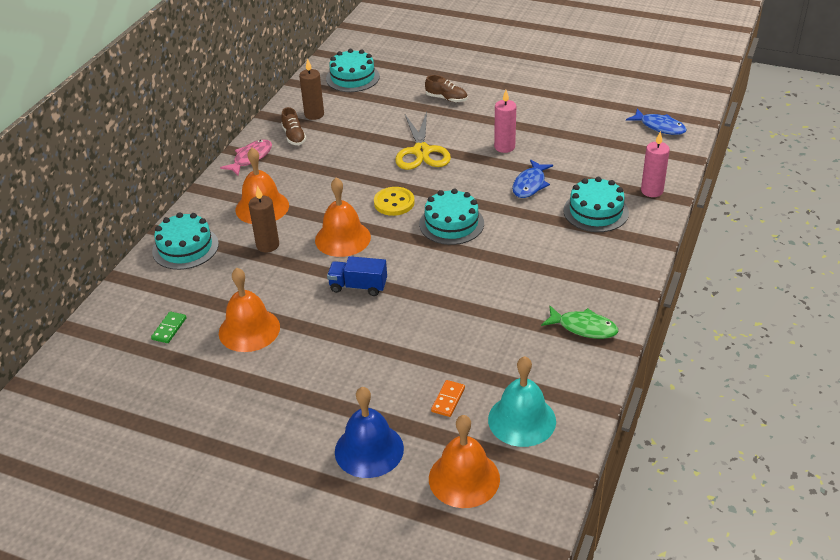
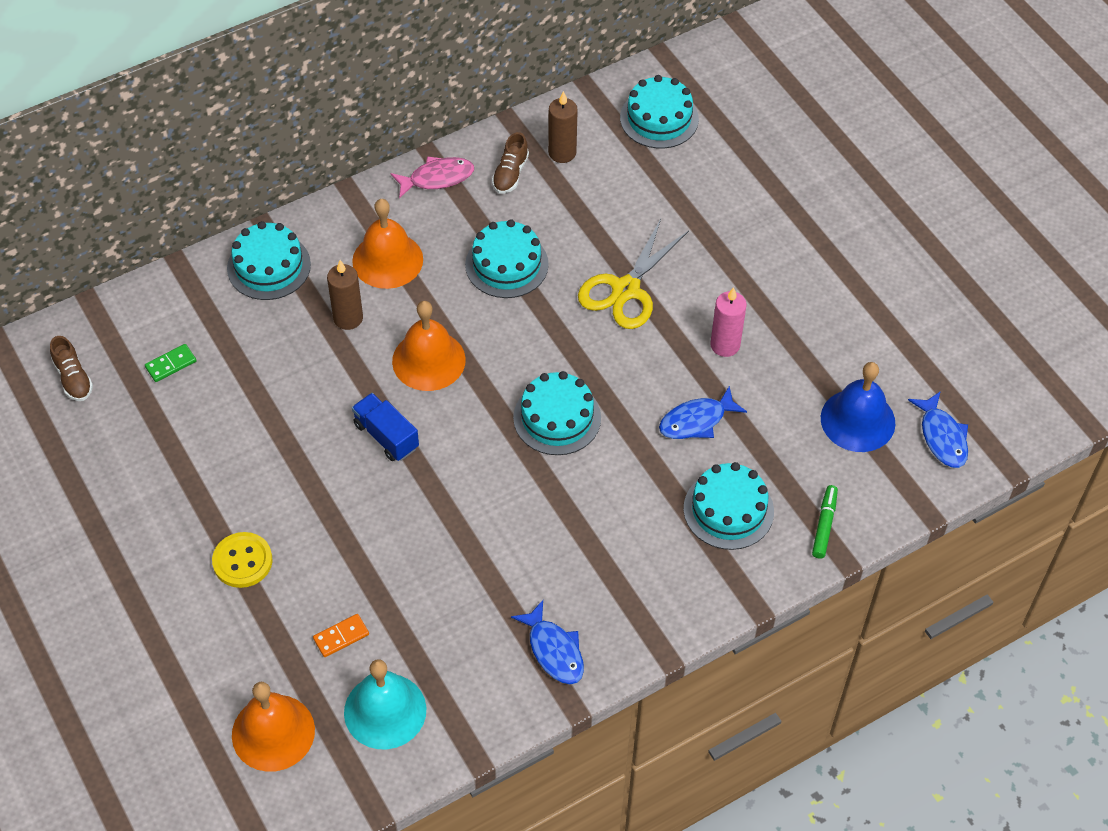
camera: 35 degrees right, 15 degrees up
(249, 330) = (239, 418): orange bell -> none
(339, 174) = (506, 264): none -> turquoise cake
(369, 450) = (221, 638): blue bell -> blue bell (857, 420)
(394, 203) = (526, 346): yellow button -> yellow button (242, 561)
(446, 98) = (734, 223): brown shoe -> brown shoe (73, 378)
(583, 327) = (554, 650): green fish -> blue fish
(652, 191) = (824, 525): pink candle -> green marker

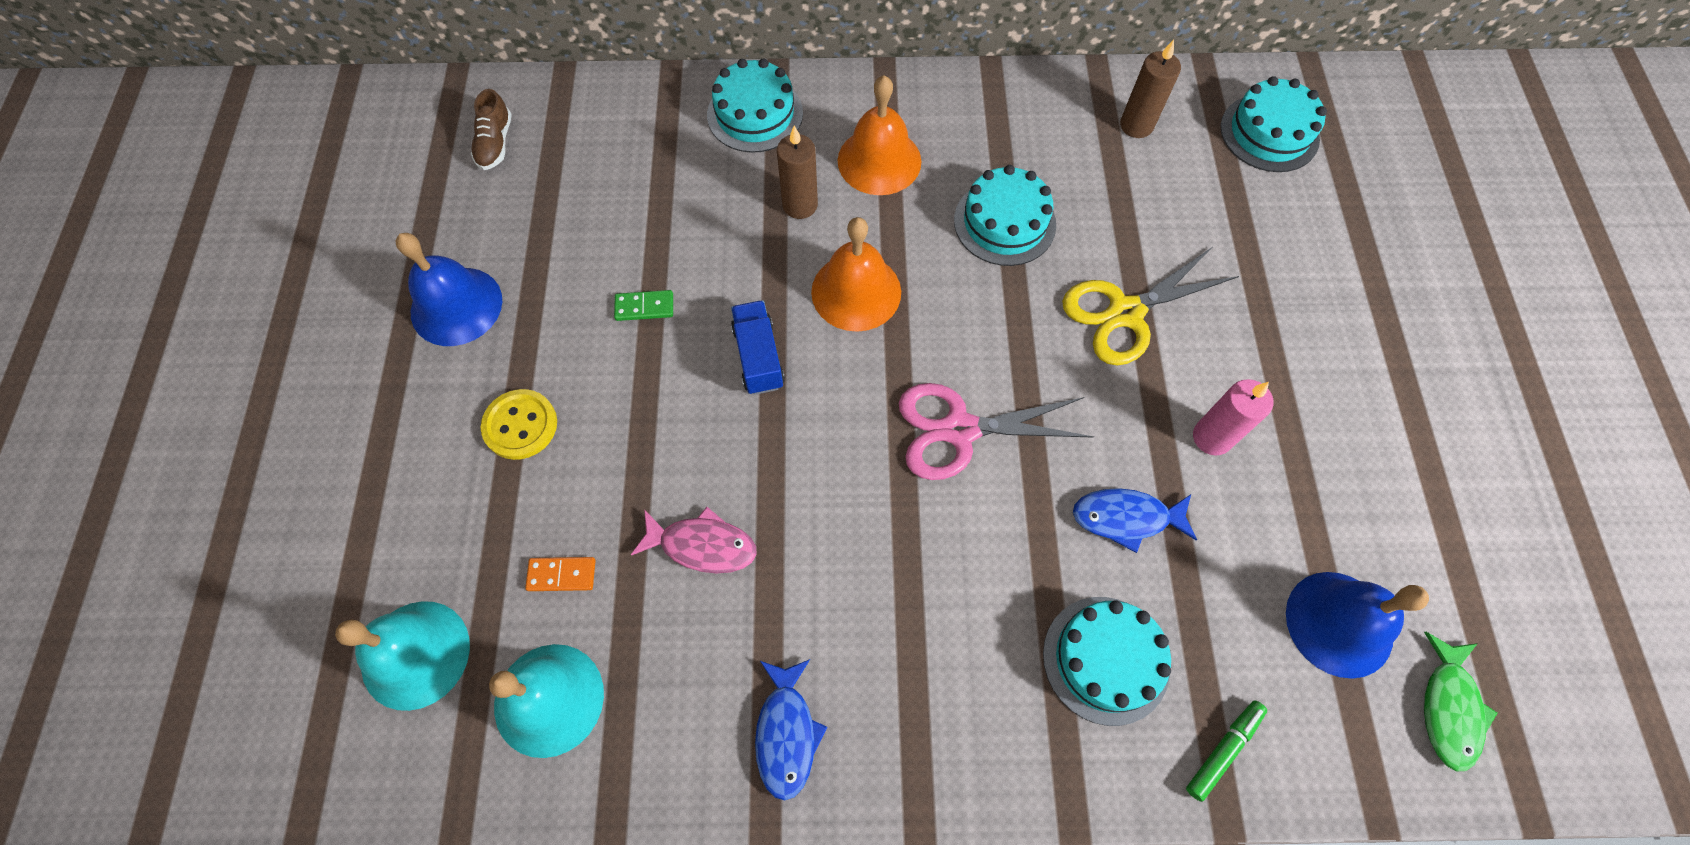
camera: 30 degrees right, 10 degrees up
(132, 506) = (456, 306): none -> blue bell
(171, 364) = (594, 172): green domino -> green domino (644, 307)
(273, 732) = (415, 654): orange bell -> turquoise bell
(437, 178) = (983, 96): pink fish -> pink fish (702, 545)
(510, 174) = (1065, 124): brown shoe -> none
(557, 418) = (960, 430): turquoise cake -> pink scissors
(942, 437) = (1448, 708): blue fish -> green fish

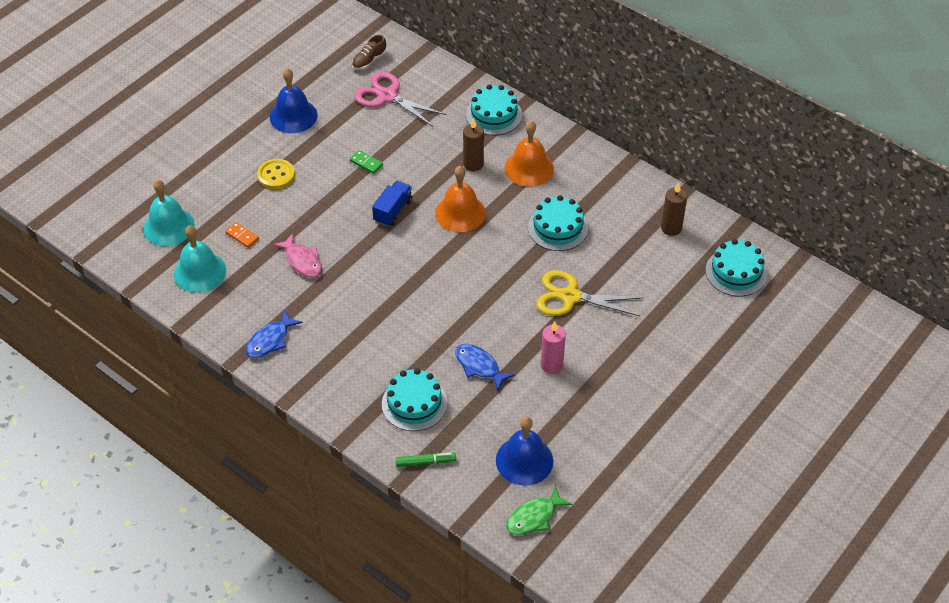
camera: 40 degrees right, 15 degrees down
(960, 430) = (446, 290): pink scissors -> pink scissors (387, 96)

